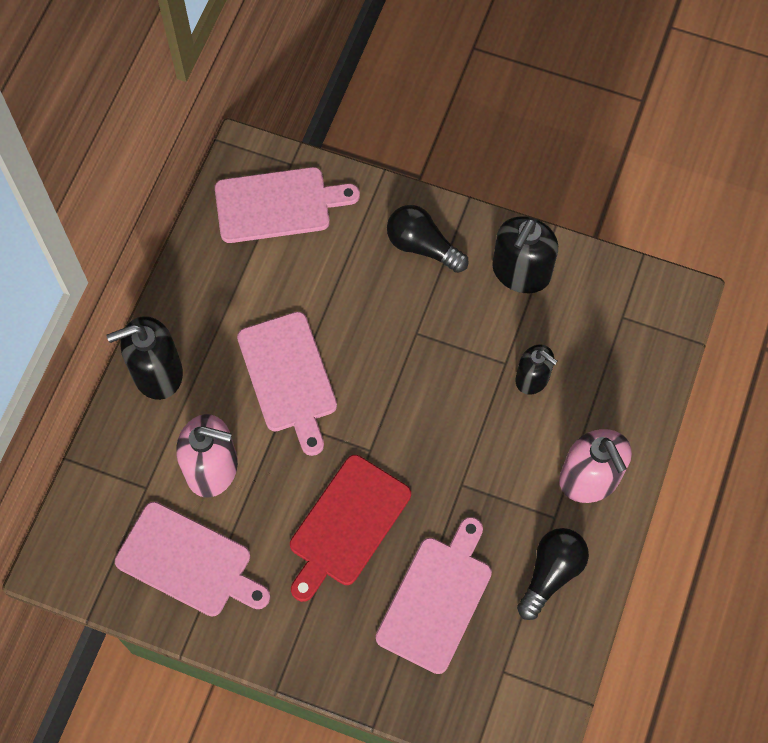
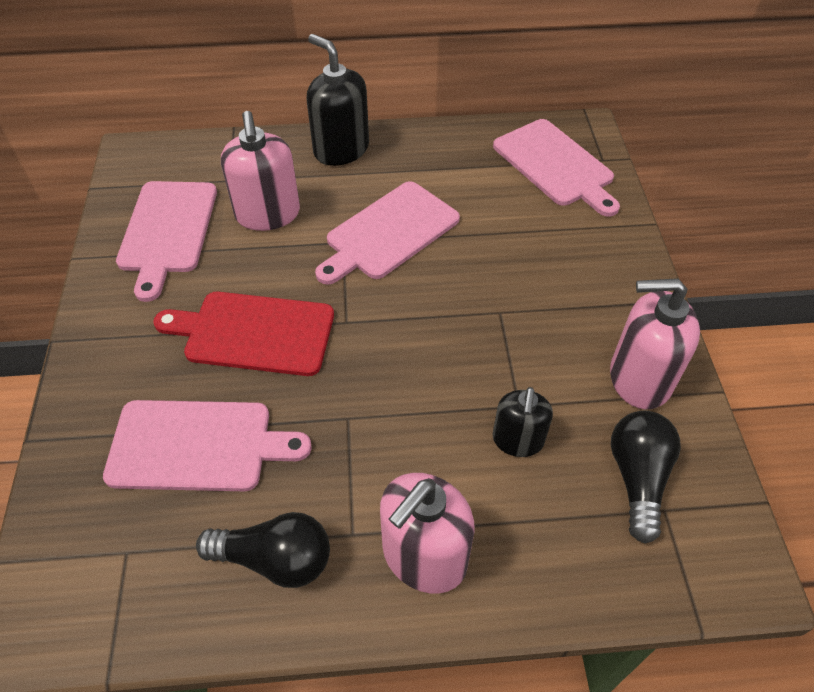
camera: 65 degrees right, 15 degrees down
(422, 246) = (599, 282): black light bulb -> black light bulb (637, 478)
(521, 272) = (639, 379): black soap dispenser -> pink soap dispenser

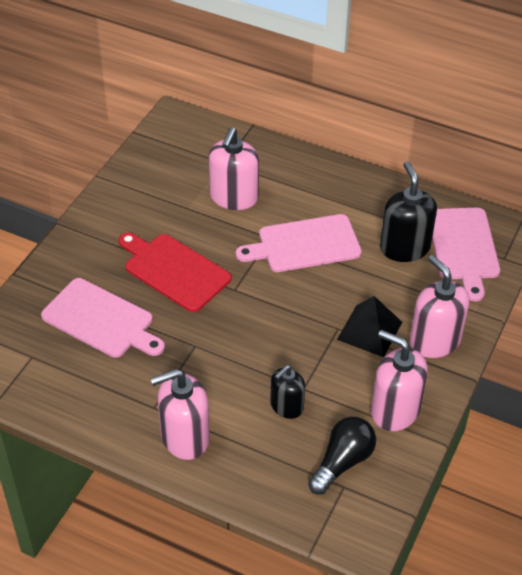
camera: 30 degrees right, 5 degrees down
(167, 231) = (163, 182): pink cutting board -> none
(275, 559) = (105, 398): black light bulb -> none
(341, 149) = (315, 171): black soap dispenser -> black soap dispenser (404, 248)
(536, 298) = (369, 330): none -> black pyramid
(611, 276) = (434, 340): none -> pink soap dispenser

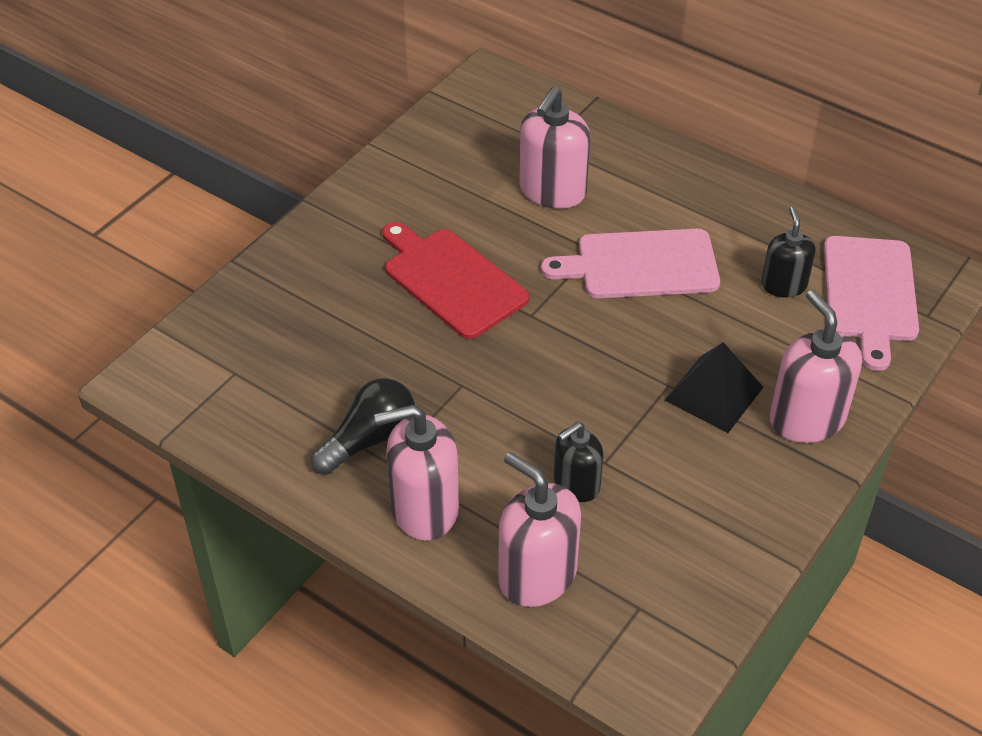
camera: 10 degrees right, 0 degrees up
(101, 320) = (338, 335): pink cutting board -> none
(342, 462) = (643, 573): black light bulb -> black light bulb (370, 439)
(395, 410) = (732, 509): pink soap dispenser -> pink soap dispenser (537, 575)
(404, 248) = (783, 285): black soap dispenser -> black soap dispenser, size x0.63

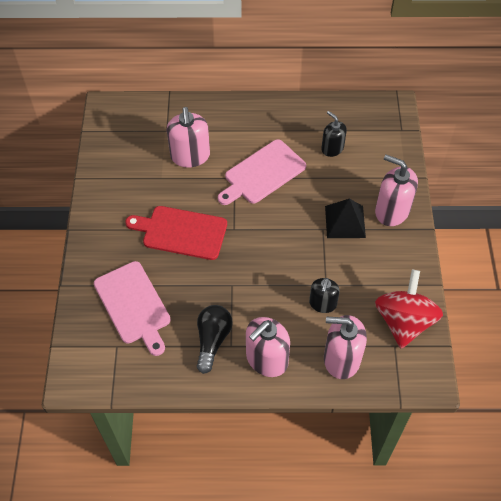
camera: 35 degrees left, 10 degrees up
(686, 582) = (404, 321): none -> red spinning top
(869, 294) = (371, 132): pink cutting board -> pink cutting board (133, 305)

